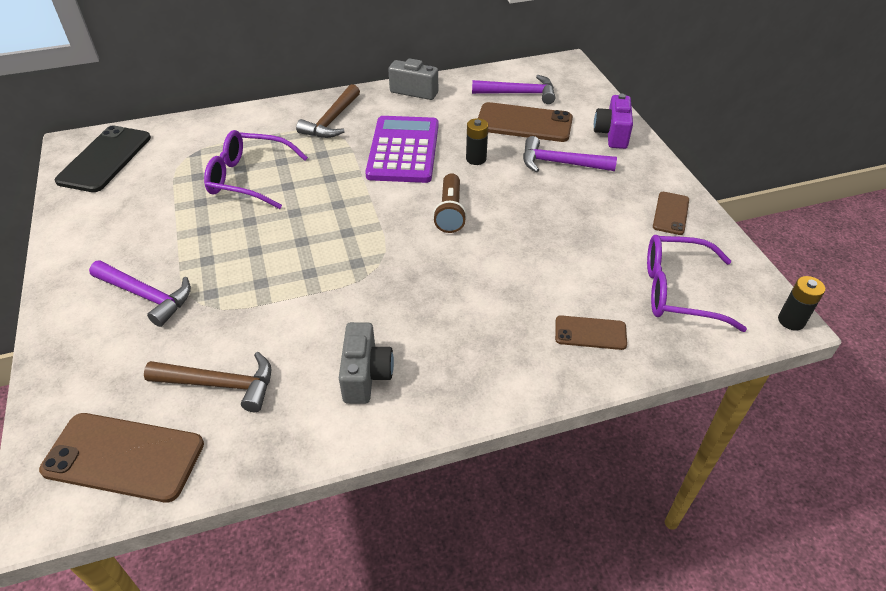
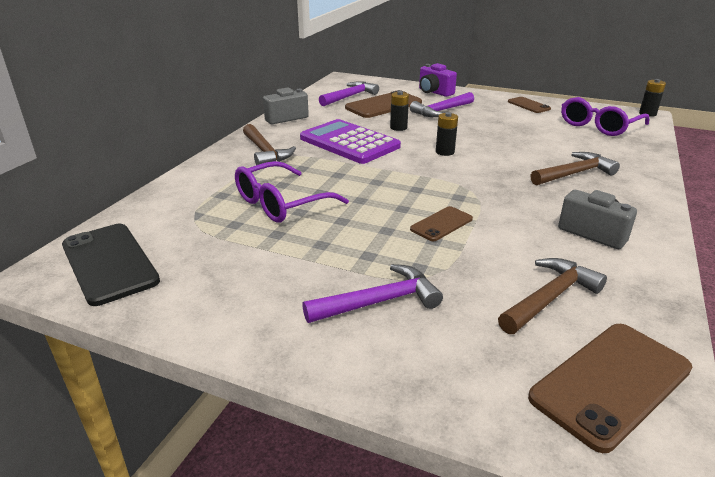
camera: 50 degrees left, 15 degrees down
(450, 212) = (445, 152): brown flashlight -> black battery
(497, 318) = (574, 174): none -> brown hammer
(590, 333) = (614, 155): brown phone -> brown phone (441, 224)

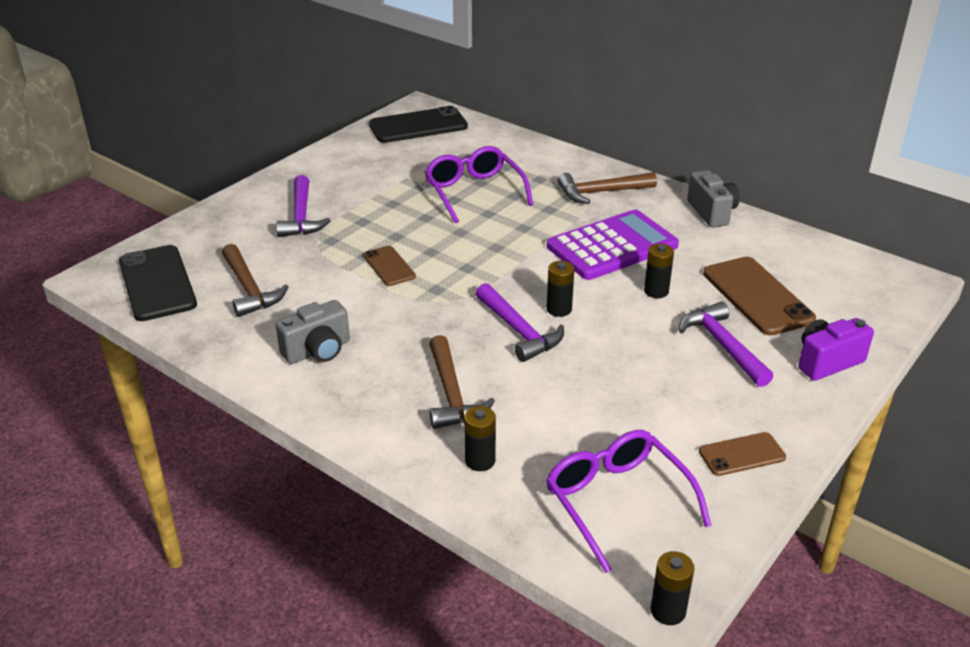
camera: 105 degrees right, 5 degrees up
(349, 96) = (804, 272): purple hammer -> purple hammer (519, 330)
(611, 383) = (157, 283): brown phone -> black phone
(620, 158) = (480, 461): none -> black battery

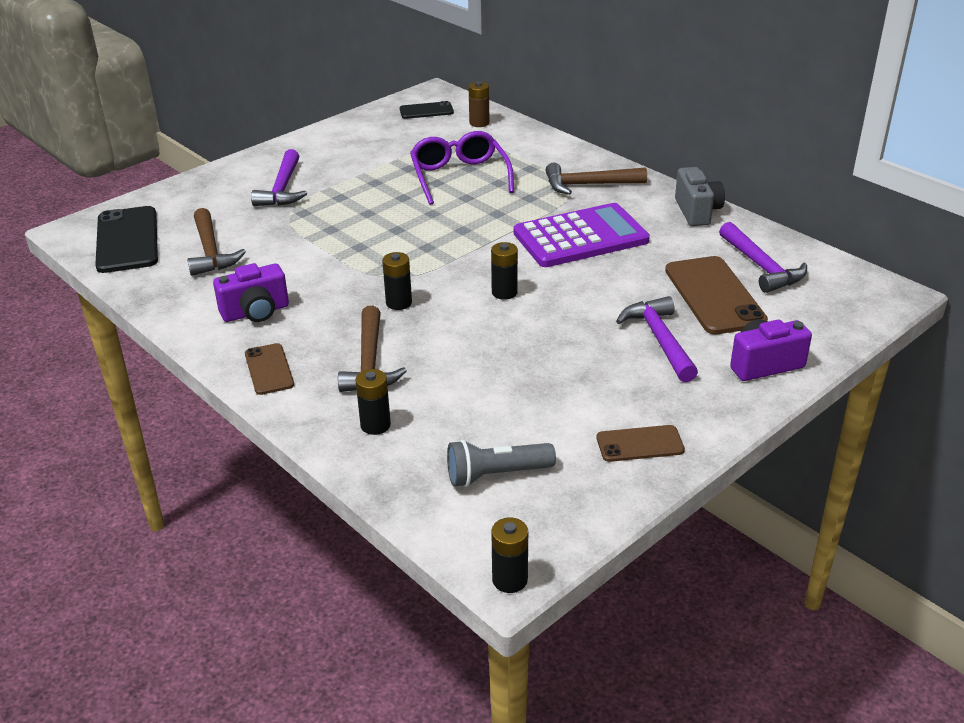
camera: 10 degrees right, 0 degrees up
(318, 351) = (255, 312): grey camera -> purple camera
(389, 266) = (351, 240): brown phone -> brown phone (269, 369)
(418, 126) = (426, 111): black phone -> black phone, size x0.56
(474, 135) = (479, 123): none -> brown battery
(519, 330) = (457, 309): purple hammer -> purple hammer (761, 266)
(617, 501) = (496, 475): purple glasses -> grey flashlight
(656, 291) = (610, 283): black battery -> black battery (399, 303)

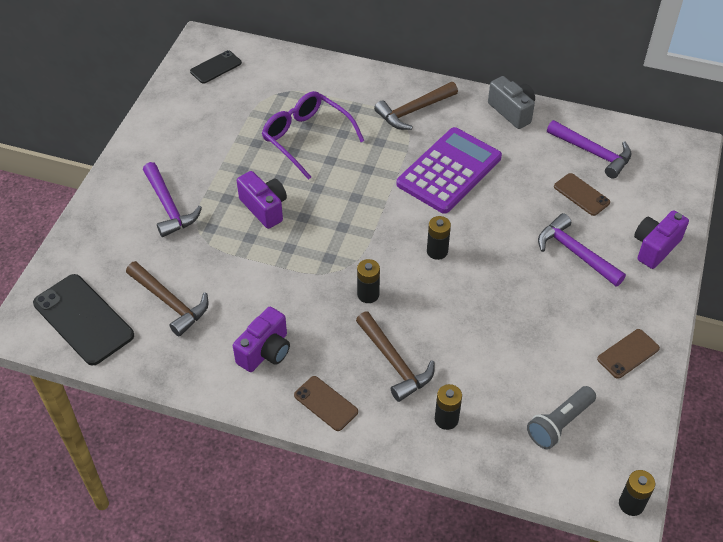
camera: 30 degrees left, 15 degrees up
(367, 213) = (264, 208): none -> purple camera
(479, 123) = (273, 67): brown battery -> none
(714, 295) = (581, 194): brown phone -> brown phone, size x0.56

